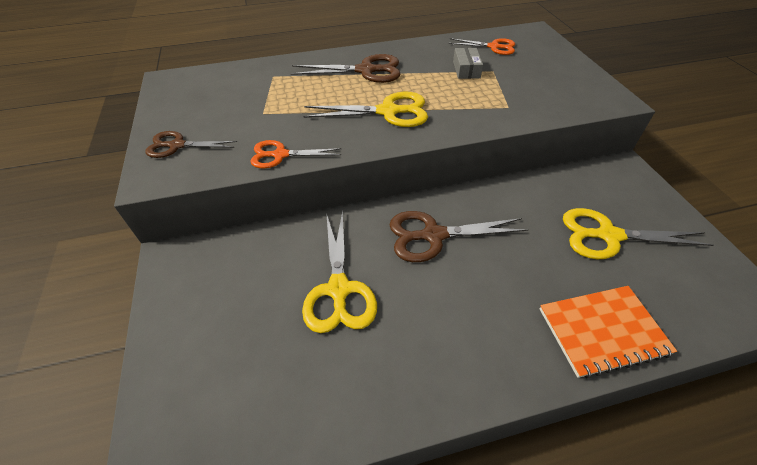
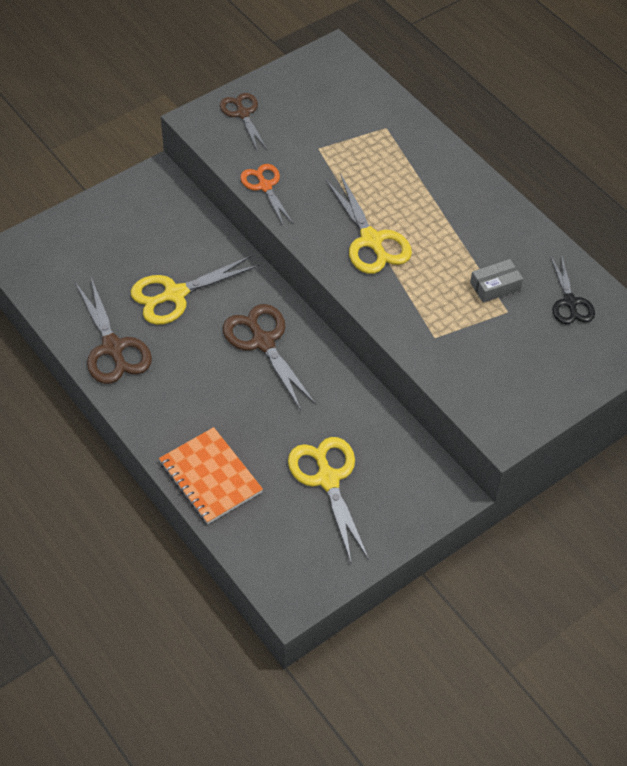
camera: 65 degrees right, 5 degrees up
(366, 71) = (440, 198): brown scissors -> brown scissors (113, 348)
(493, 47) = (570, 302): orange scissors -> black scissors

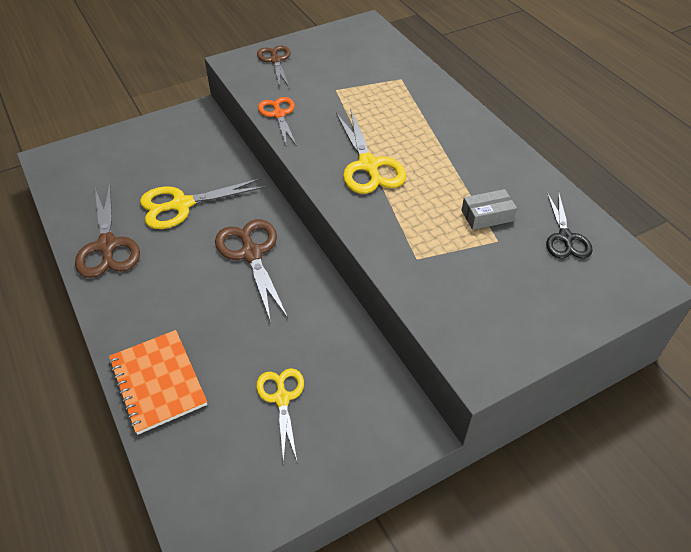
camera: 10 degrees right, 5 degrees down
(328, 479) = (282, 398): yellow scissors -> yellow scissors, size x0.65

